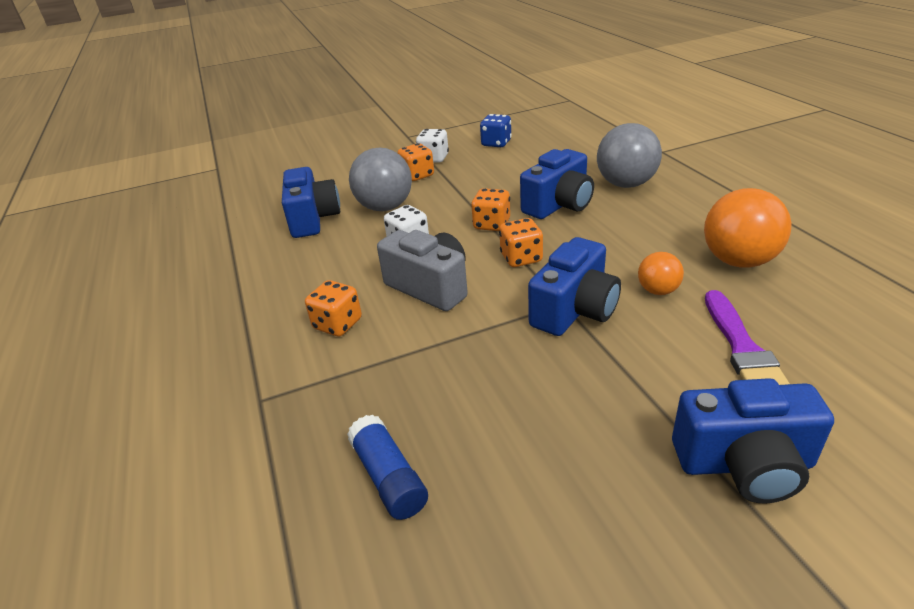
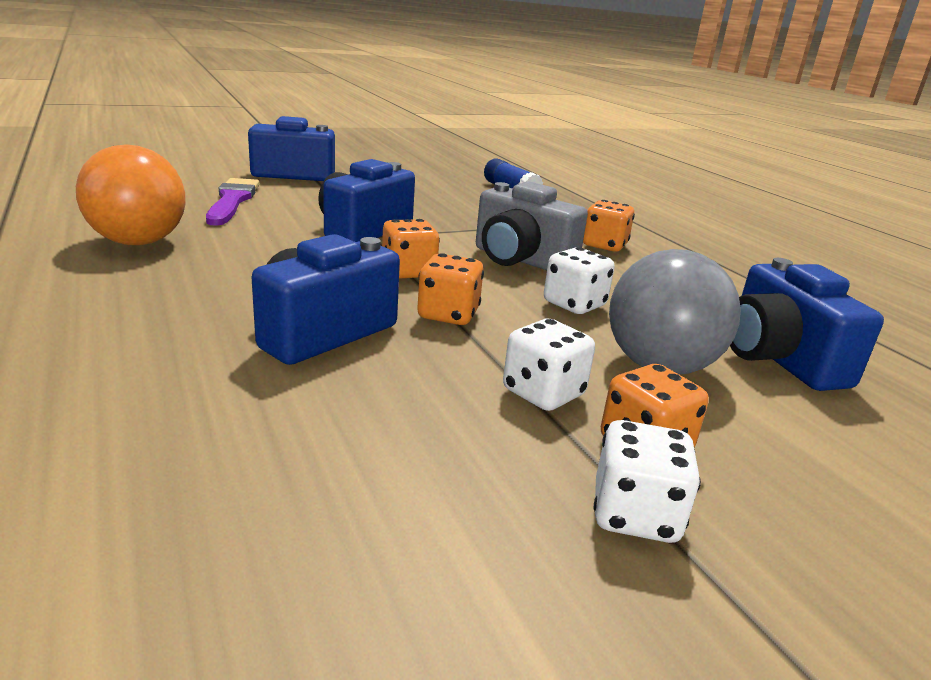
camera: 170 degrees right, 10 degrees down
(450, 189) = (543, 393): none -> white dice
(496, 143) = (432, 578): blue dice -> none
(626, 184) = (154, 358): grey ball -> none
(658, 291) = (265, 233): orange ball -> none

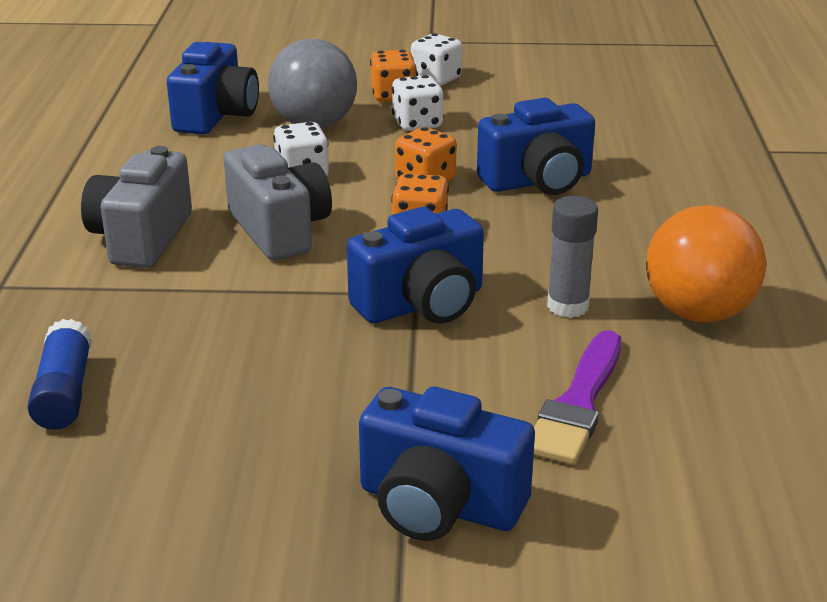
camera: 150 degrees left, 5 degrees up
(251, 237) = (568, 306): none -> grey glue stick
(604, 245) = (141, 238): orange dice -> grey camera

